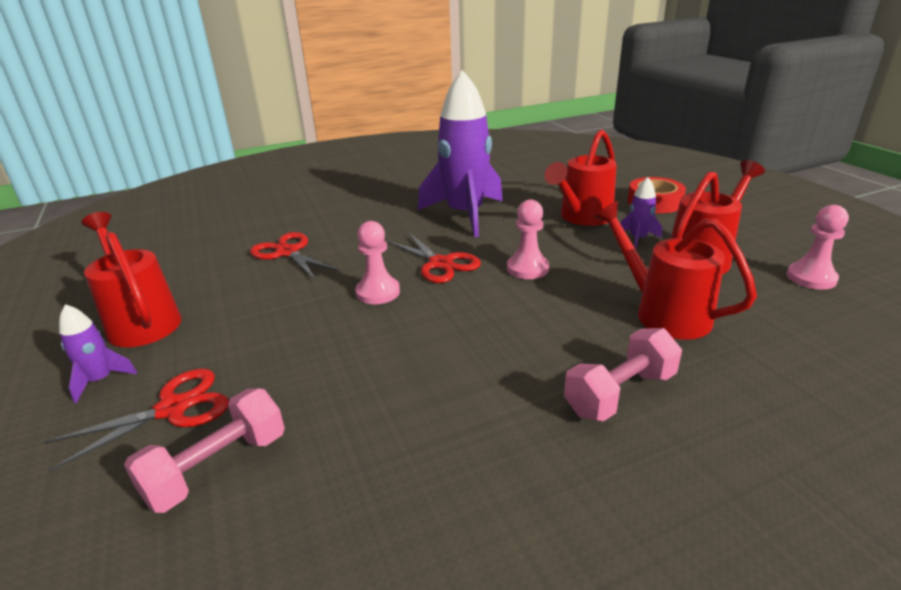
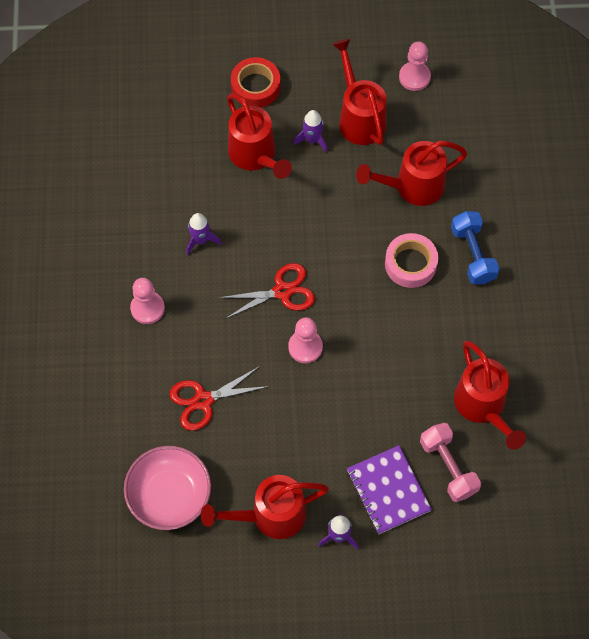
camera: 70 degrees left, 35 degrees up
(173, 409) = (388, 490): red scissors -> purple notebook
(174, 259) = (169, 495): none -> pink bowl
(347, 482) = (482, 406): none -> red watering can
(465, 215) = (200, 240): purple rocket -> purple rocket, size x0.43
(527, 268) = (319, 236): pink pawn -> pink pawn (147, 308)
(550, 339) = (410, 264): none -> pink tape
(620, 393) = (473, 254): pink dumbbell -> blue dumbbell

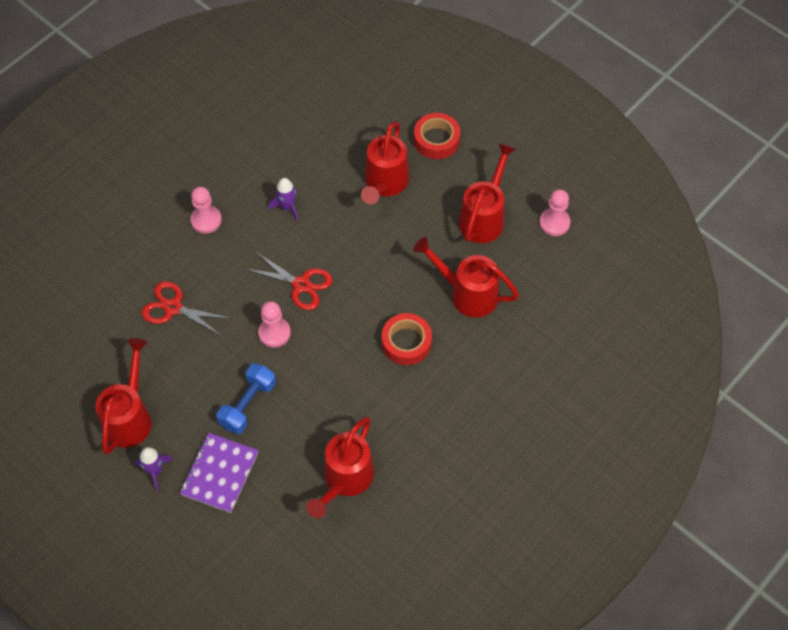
camera: 45 degrees right, 5 degrees down
(169, 495) = (86, 346): pink bowl -> none
(270, 515) = (130, 417): red watering can -> red watering can turned 75 degrees clockwise
(312, 139) = (434, 205): purple rocket -> none
(410, 264) = (406, 342): pink tape -> red tape
(448, 467) = (275, 496): pink dumbbell -> none
(473, 254) = (457, 374): blue dumbbell -> blue dumbbell (248, 405)

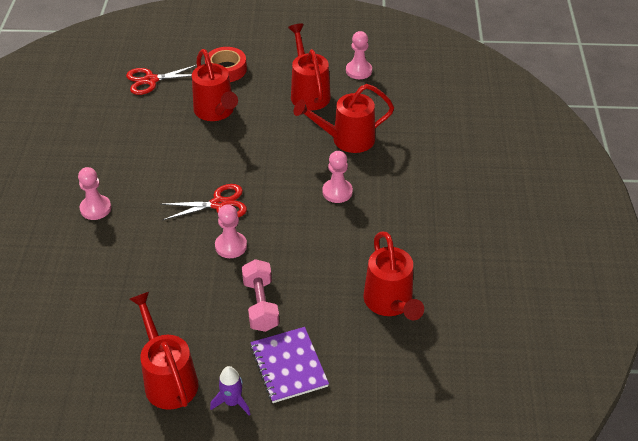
camera: 40 degrees left, 15 degrees down
(173, 307) = (127, 280): red scissors -> red scissors (151, 80)
(248, 405) = (261, 305): blue dumbbell -> pink dumbbell
(287, 207) = (155, 164): purple rocket -> none
(406, 342) = (337, 192): red tape -> pink pawn

